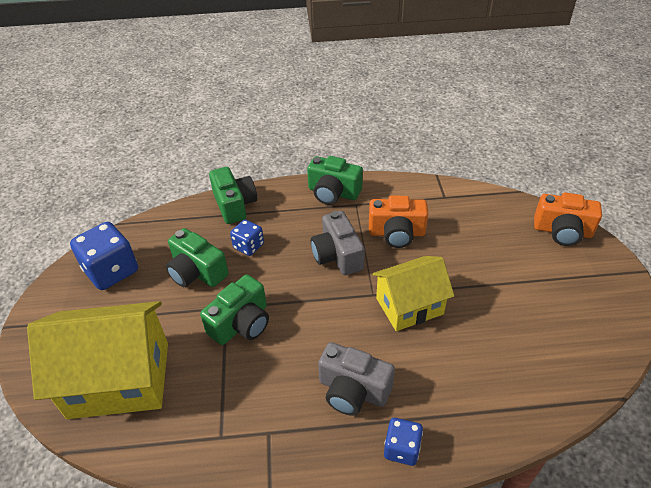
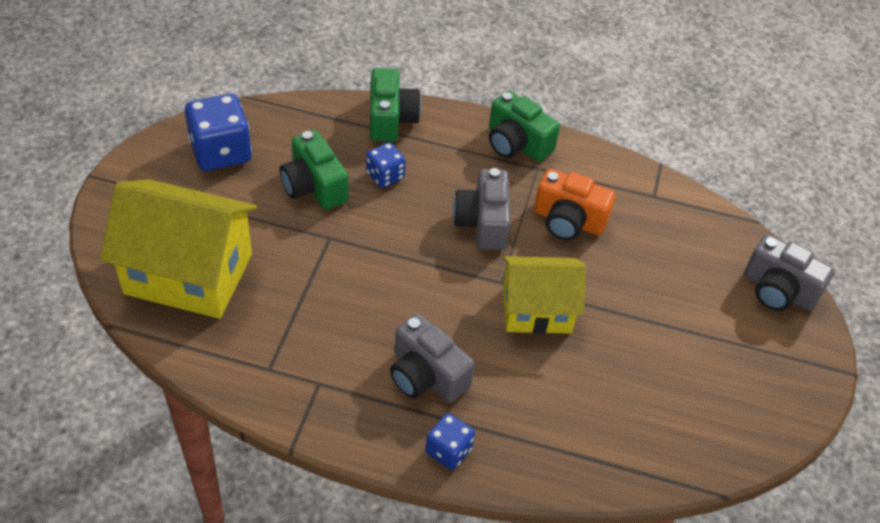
camera: 15 degrees right, 5 degrees up
(241, 323) = (339, 261): green camera -> none
(562, 231) = (778, 290): orange camera -> grey camera

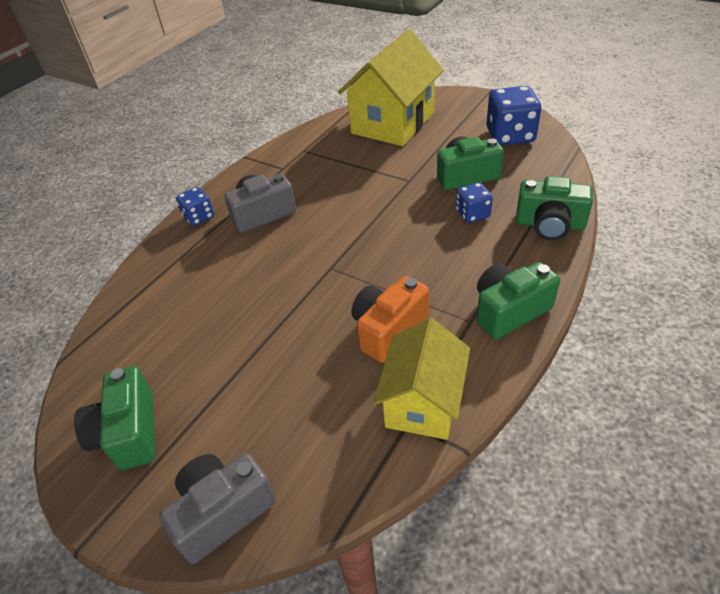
camera: 115 degrees right, 5 degrees down
(483, 223) = (402, 267): grey camera -> none
(537, 310) = (291, 284): yellow house -> yellow house (423, 402)
(755, 384) = (129, 432): none -> green camera

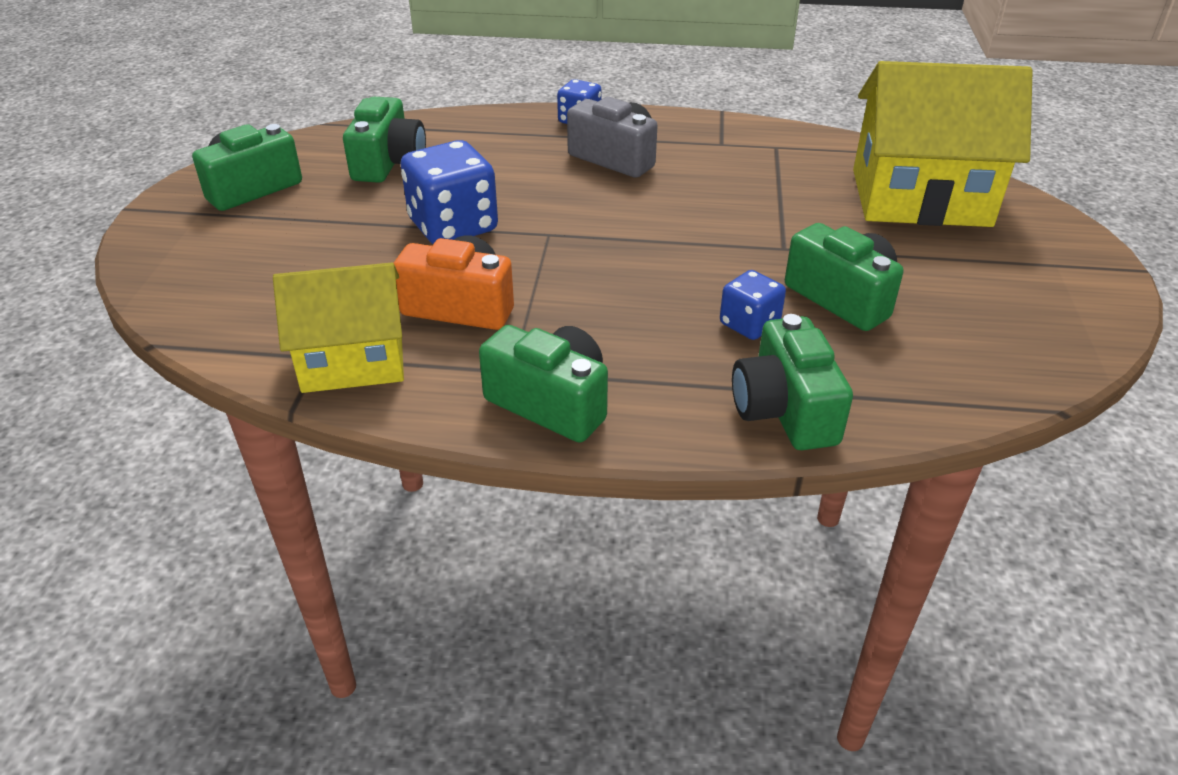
camera: 60 degrees right, 5 degrees down
(167, 331) = (388, 163): none -> green camera
(222, 512) = (173, 268): grey camera -> none
(510, 136) = (1008, 320): blue dice -> blue dice (453, 226)

